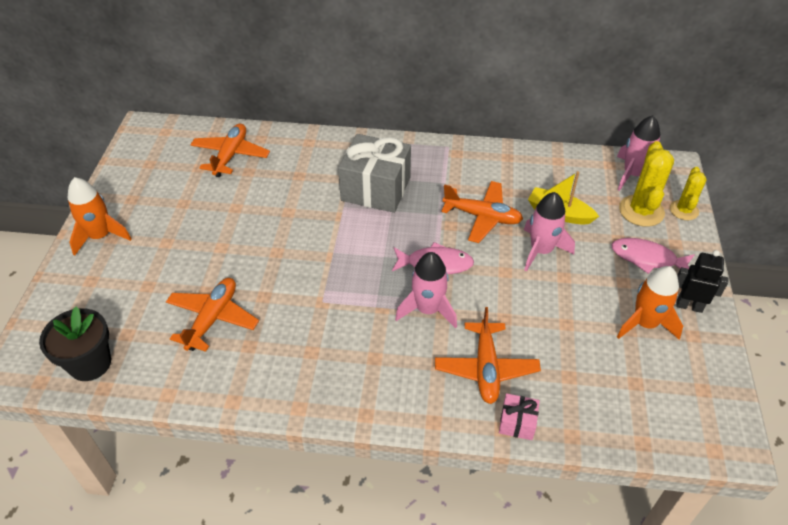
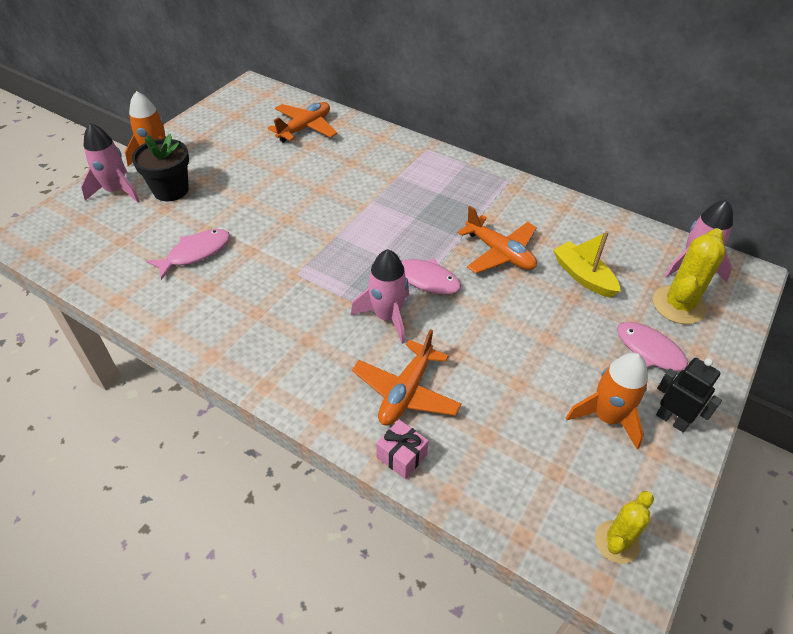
camera: 25 degrees right, 0 degrees up
(90, 363) = (78, 252): black flower pot -> black flower pot (171, 190)
(213, 318) = (195, 253): orange plane -> pink fish
(376, 189) = (412, 195): grey gift -> none
(541, 251) = (539, 305): pink rocket -> pink rocket (116, 191)
(684, 210) = (731, 321): yellow cactus -> yellow cactus (617, 542)

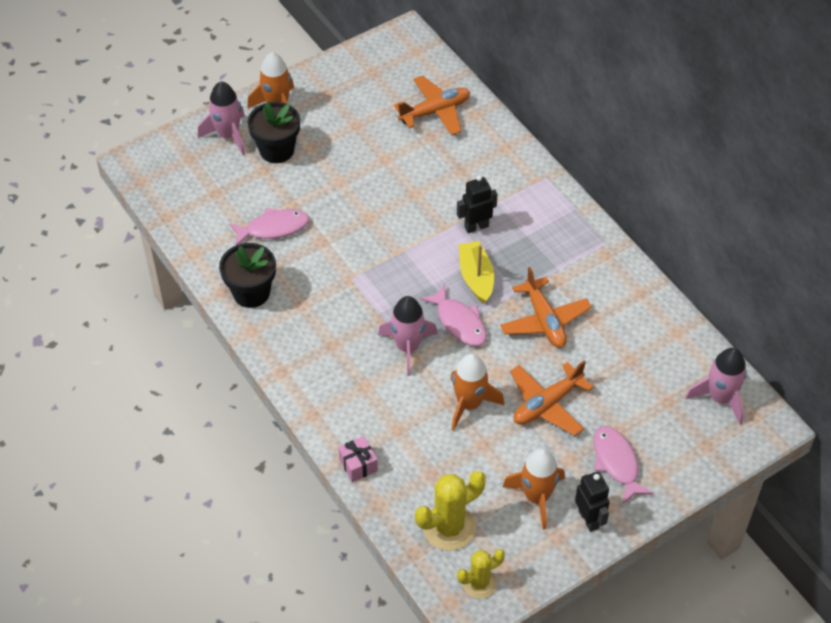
camera: 25 degrees right, 5 degrees up
(196, 318) = (251, 293): none -> black flower pot
(391, 198) = (476, 226): none -> black robot
(406, 392) = (388, 417): orange plane -> orange plane (547, 404)
(480, 349) = (469, 404): none -> orange rocket
(583, 276) = (607, 371): yellow boat -> yellow boat (476, 277)
(678, 305) = (675, 429): yellow cactus -> yellow cactus (449, 527)

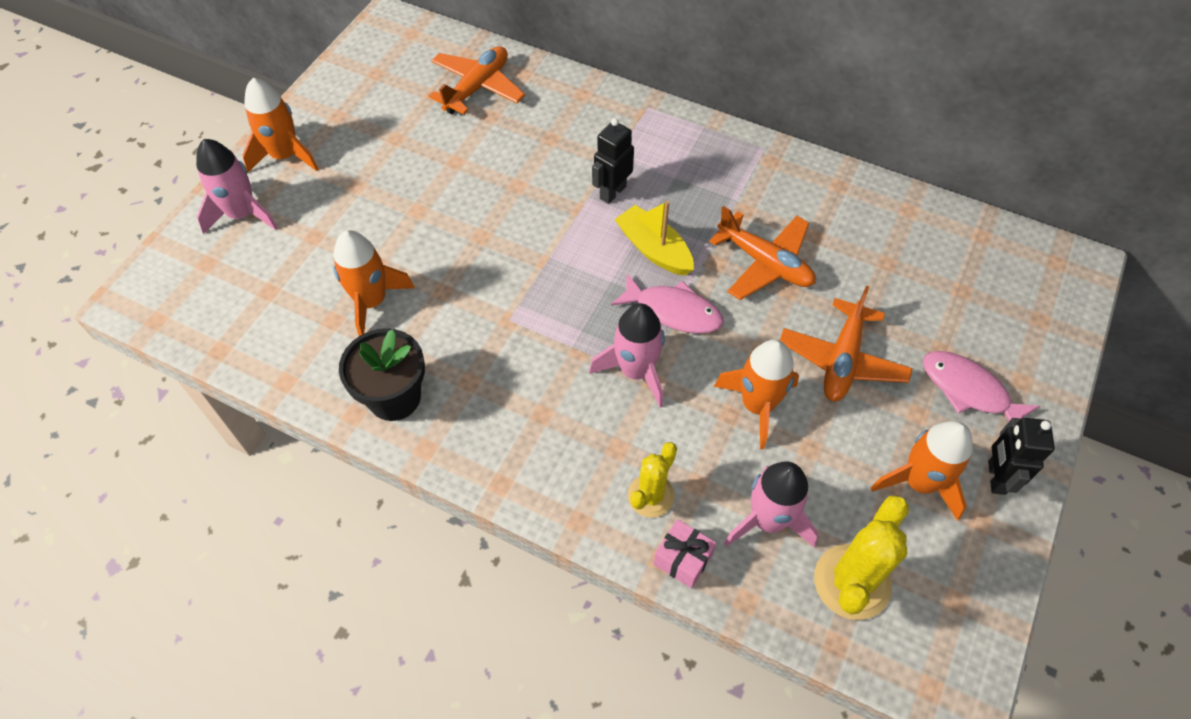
camera: 30 degrees left, 5 degrees up
(273, 228) = (371, 301): pink fish -> orange rocket
(276, 150) = (316, 206): black flower pot -> none
(479, 583) = (943, 638): yellow cactus -> yellow cactus (651, 496)
(589, 519) = (996, 477): black robot -> black robot turned 120 degrees counterclockwise
(720, 398) = (1009, 260): pink rocket -> pink rocket (768, 520)

